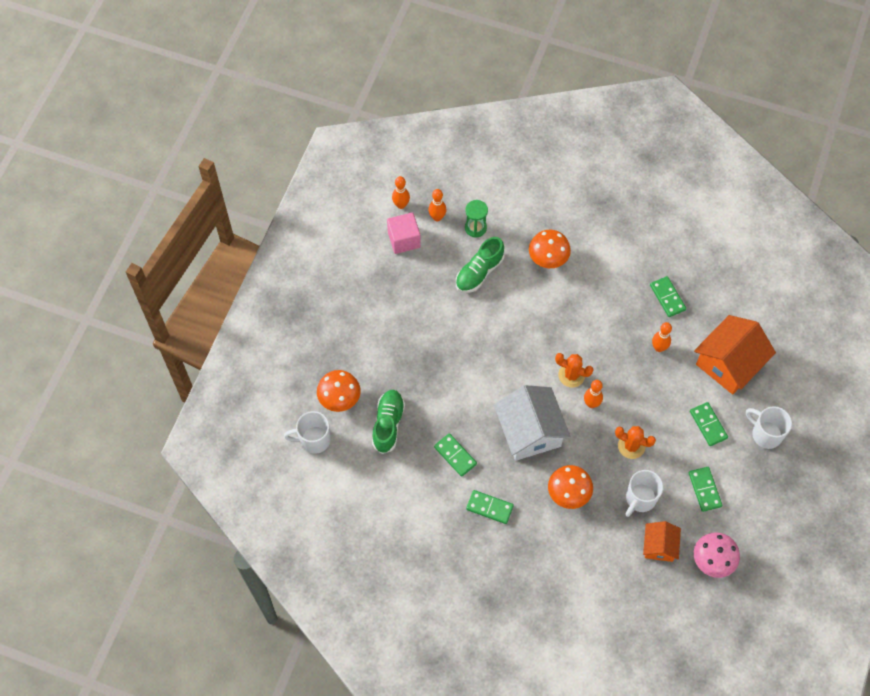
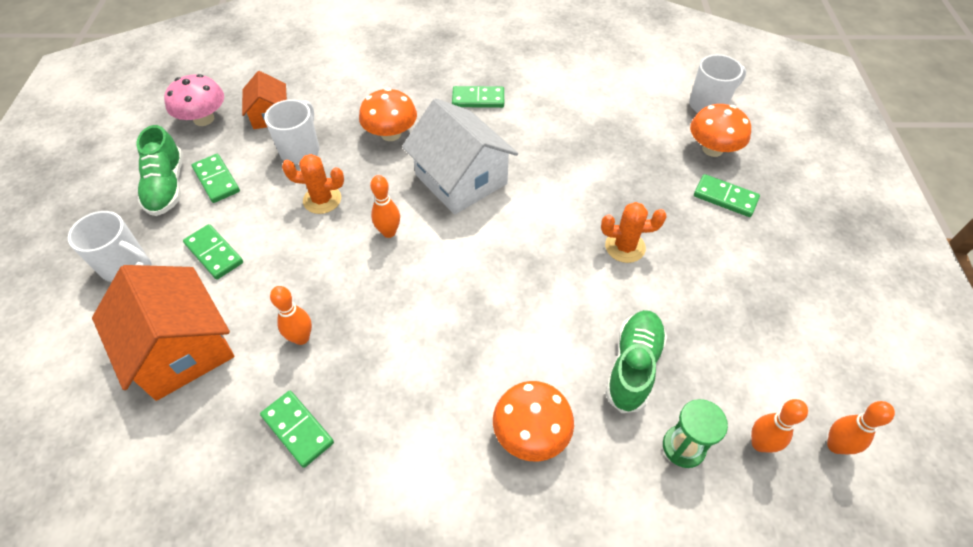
camera: 160 degrees right, 10 degrees down
(388, 424) = (637, 140): green shoe -> green shoe (167, 187)
(404, 240) = (784, 381): pink cube -> none
(455, 455) = (541, 133): green domino -> green domino (725, 198)
(571, 375) = (428, 259): orange cactus -> orange cactus (625, 247)
(729, 363) = (181, 349): orange house -> orange house turned 60 degrees counterclockwise

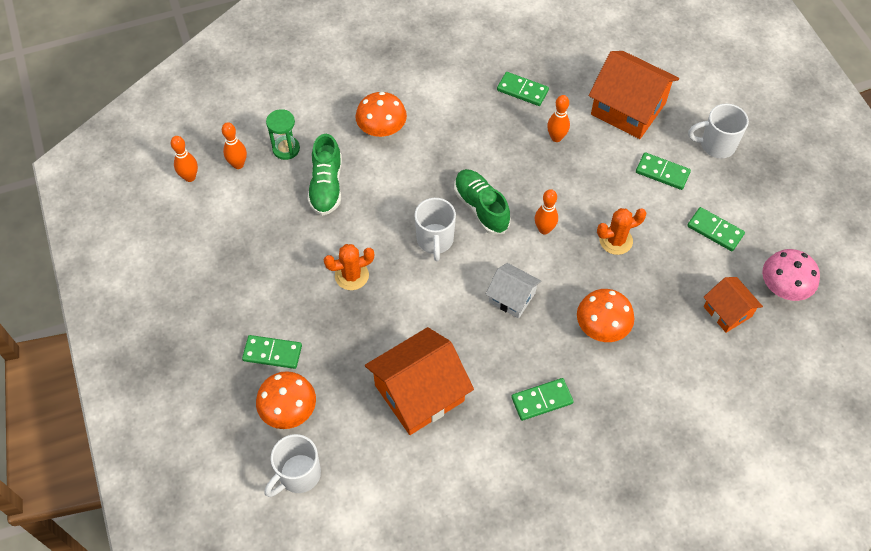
camera: 160 degrees right, 5 degrees up
(167, 187) = (748, 212): green shoe -> green shoe (481, 208)
(301, 150) = (669, 282): white mug -> white mug (435, 241)
(461, 179) = (512, 297): white house -> white house, size x0.56
(585, 130) = (419, 393): none -> orange house

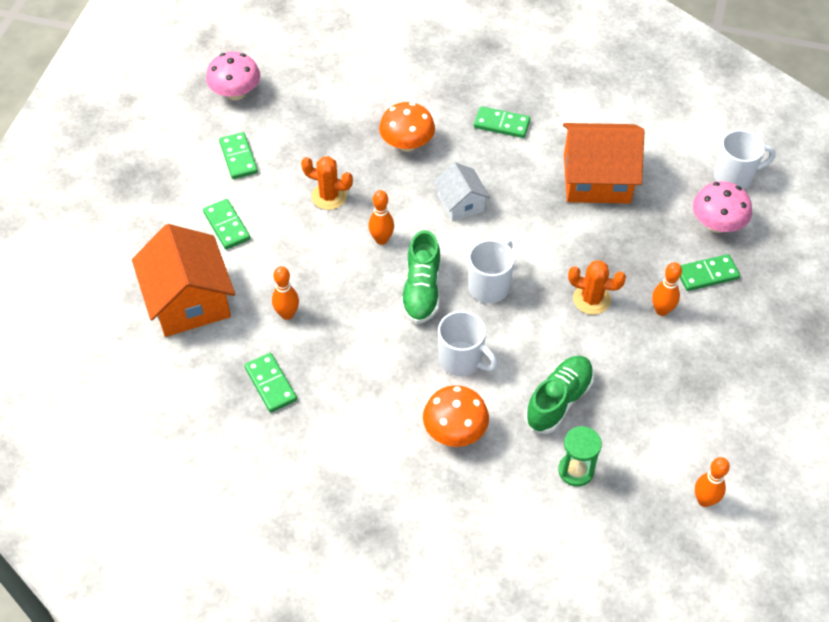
camera: 145 degrees left, 5 degrees down
(238, 164) = (641, 483): orange bowling pin -> orange bowling pin (661, 310)
(272, 353) = (707, 274): green domino -> green domino turned 60 degrees counterclockwise
(289, 410) = (717, 224): orange mushroom -> pink mushroom
(716, 145) = (152, 220): white mug -> white mug (462, 360)
(727, 311) = (298, 101): orange house -> none

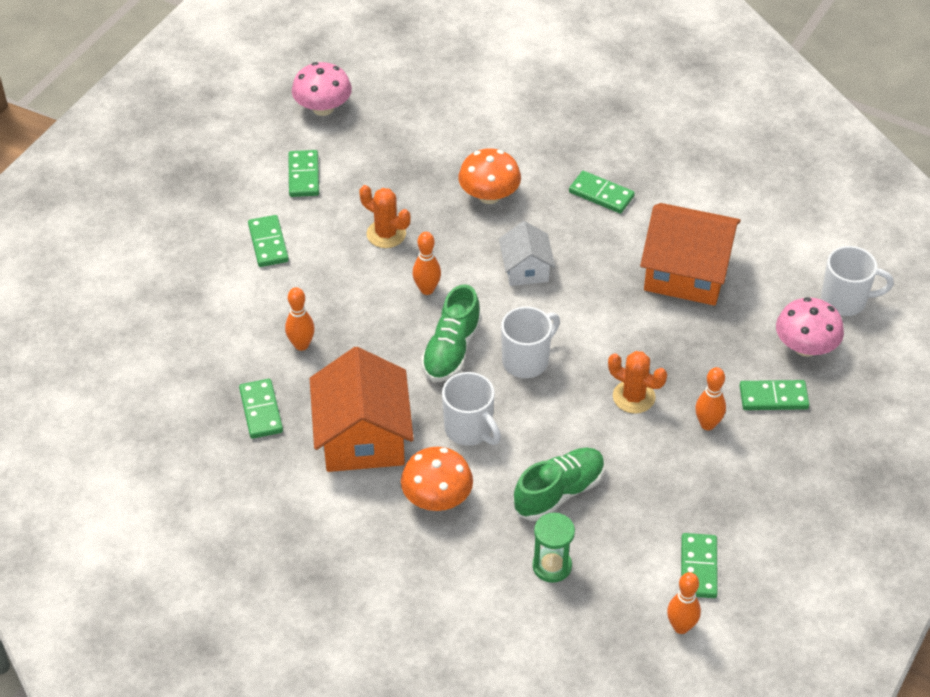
camera: 15 degrees right, 5 degrees down
(189, 301) = (205, 311): orange house -> orange house (363, 437)
(700, 442) = (698, 567): none -> green domino

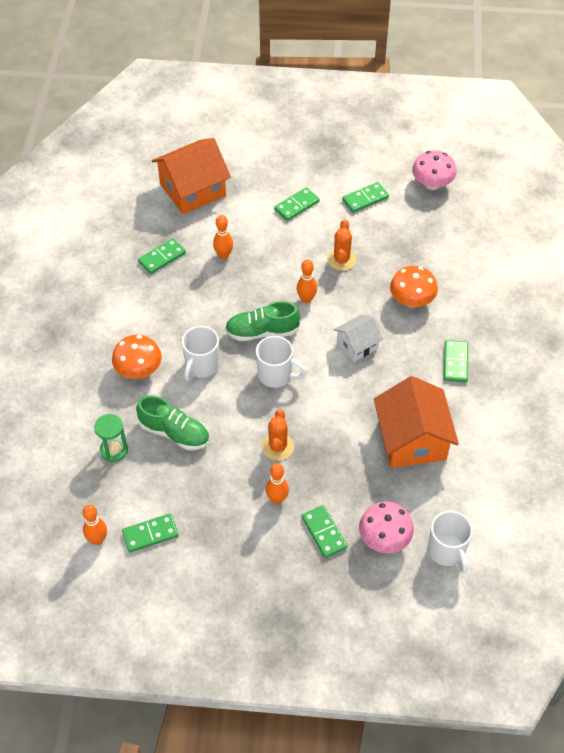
camera: 65 degrees right, 5 degrees up
(363, 437) = (167, 314): orange house -> orange house (193, 190)

